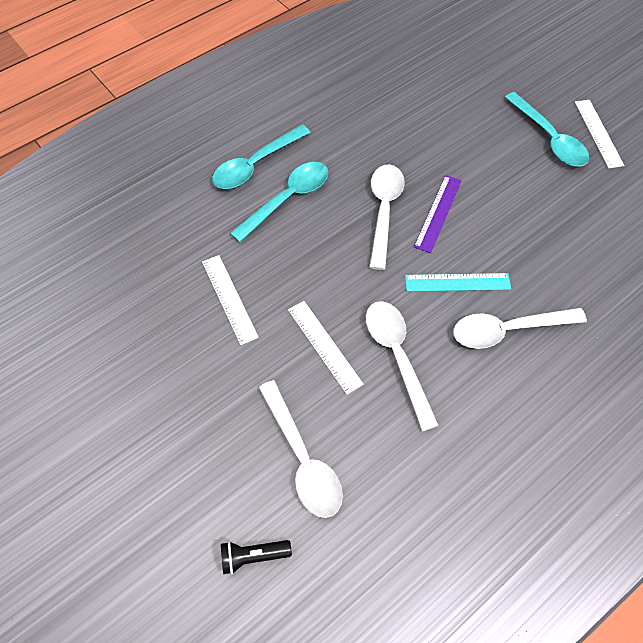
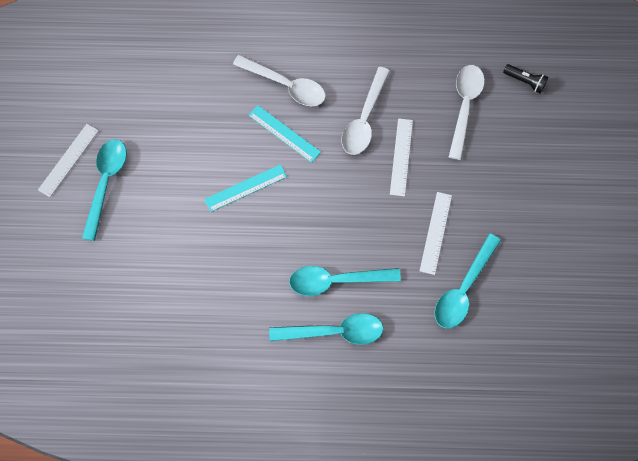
camera: 140 degrees left, 10 degrees up
(165, 269) = (463, 288): none -> turquoise spoon
(383, 211) = (279, 218): white spoon -> none
(438, 213) = (245, 188): purple ruler -> turquoise ruler

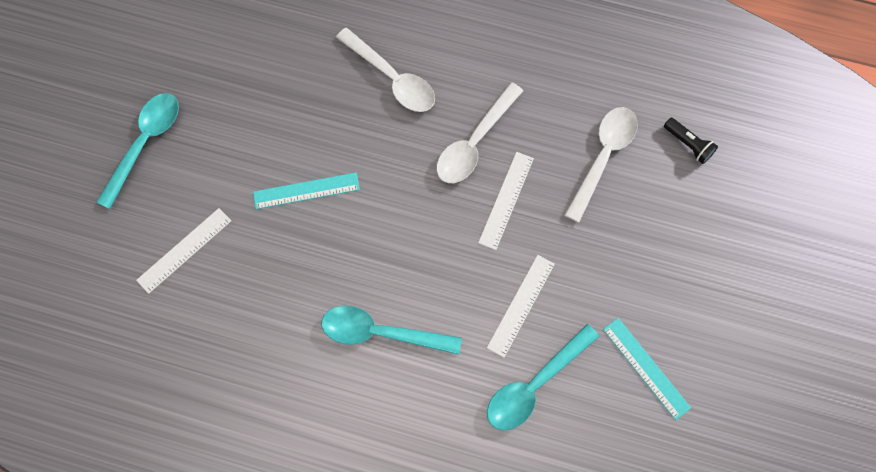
camera: 15 degrees right, 0 degrees up
(68, 160) = (110, 105): white ruler -> white ruler (184, 250)
(284, 133) = (372, 136): turquoise ruler -> turquoise ruler (646, 368)
(334, 331) = (360, 395): turquoise spoon -> none

